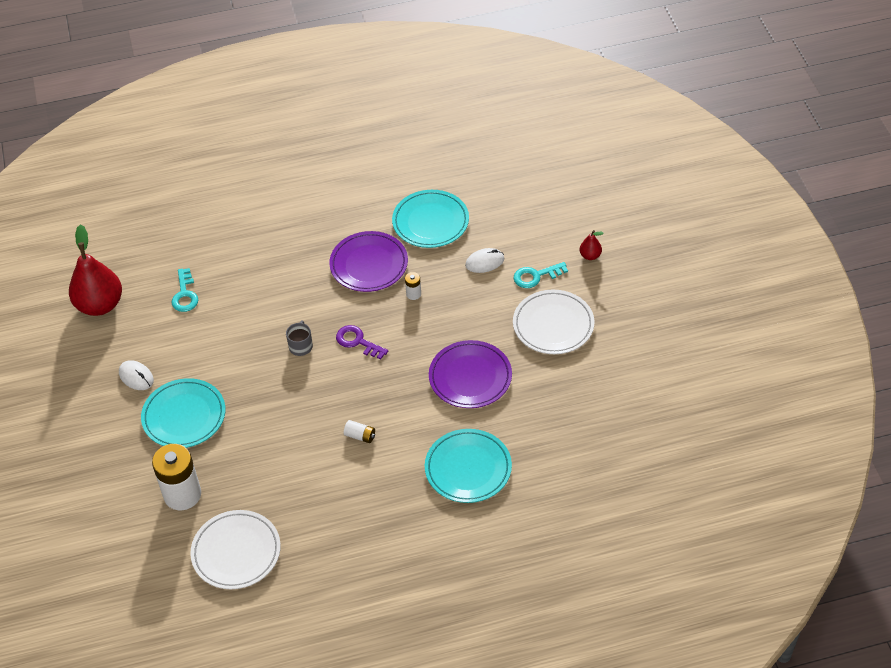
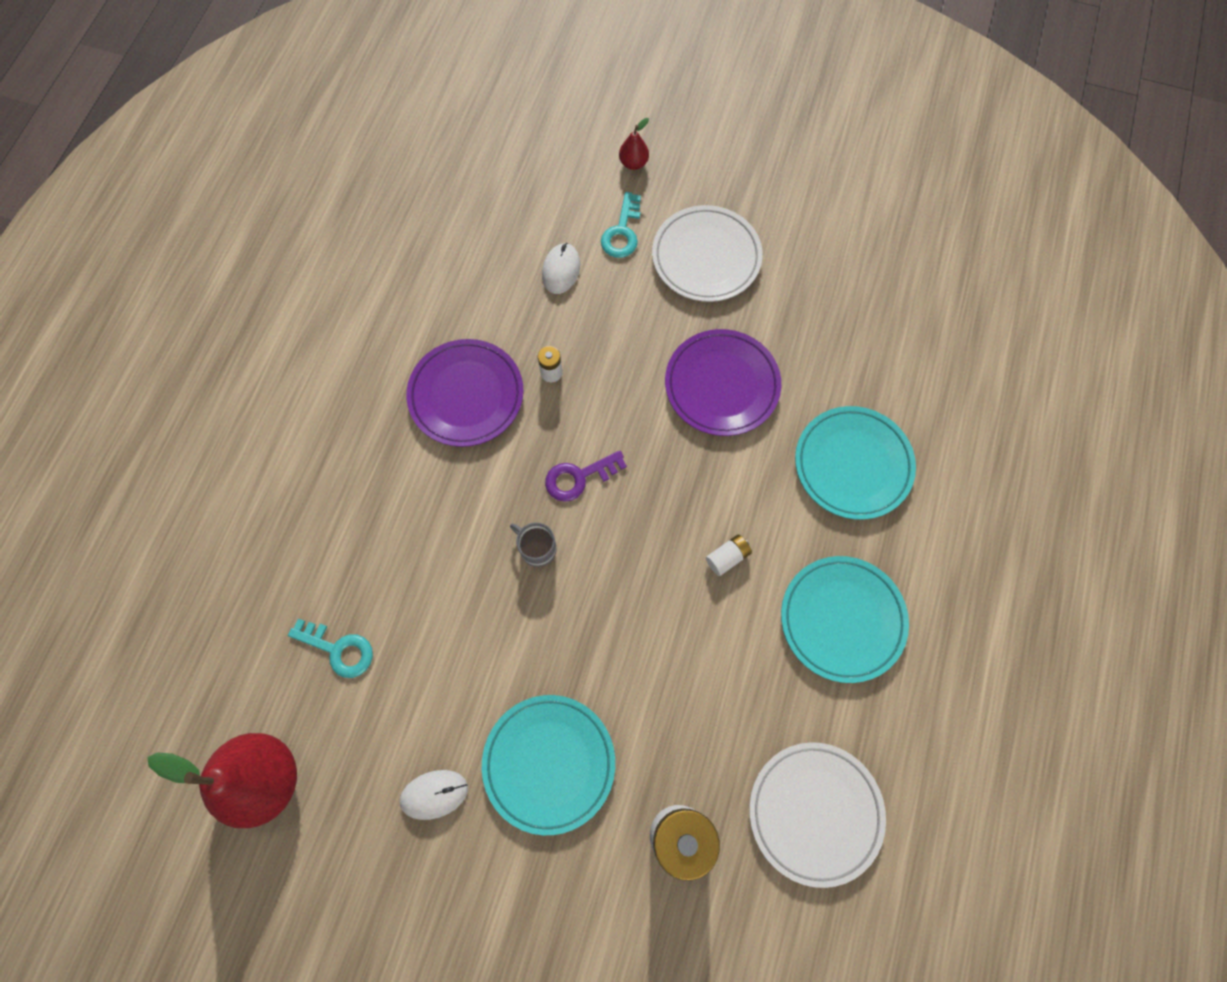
camera: 60 degrees left, 20 degrees up
(430, 222) = (453, 290): turquoise plate -> turquoise plate (842, 619)

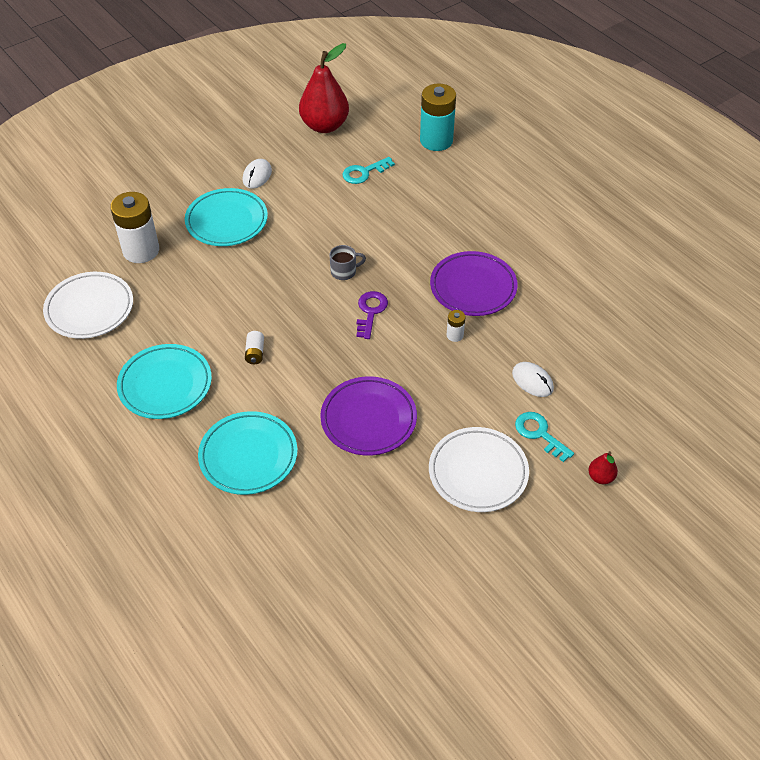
camera: 125 degrees right, 20 degrees down
(212, 598) = (436, 140): none -> turquoise battery

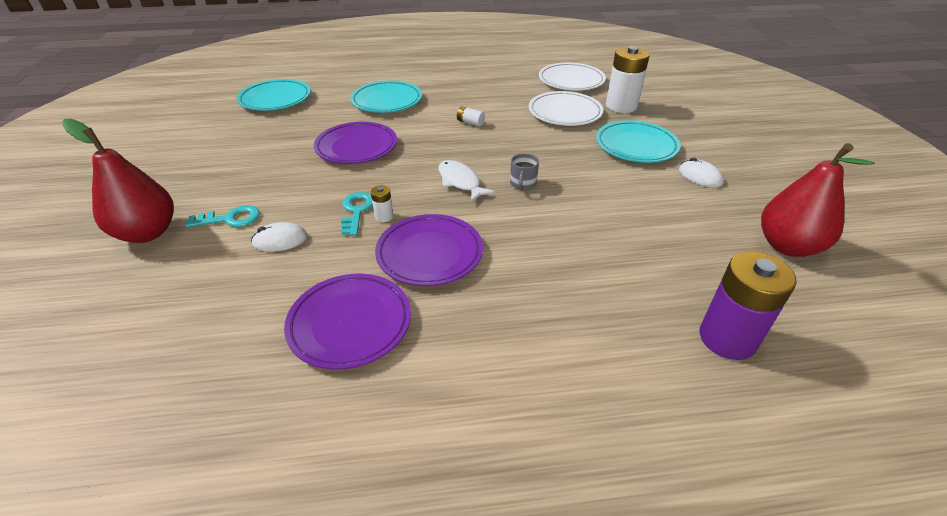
camera: 120 degrees right, 10 degrees down
(165, 385) = (476, 90): turquoise plate -> turquoise plate (275, 99)
(364, 173) = (675, 245): turquoise key -> turquoise key (356, 210)
(370, 311) = (460, 182): purple key -> white fish
(436, 140) = (727, 338): turquoise battery -> purple battery
(478, 472) = (248, 175): white plate -> white plate (564, 113)
(564, 293) = (350, 323): none -> purple plate
(600, 477) = (147, 233): red pear -> red pear, size x2.30

